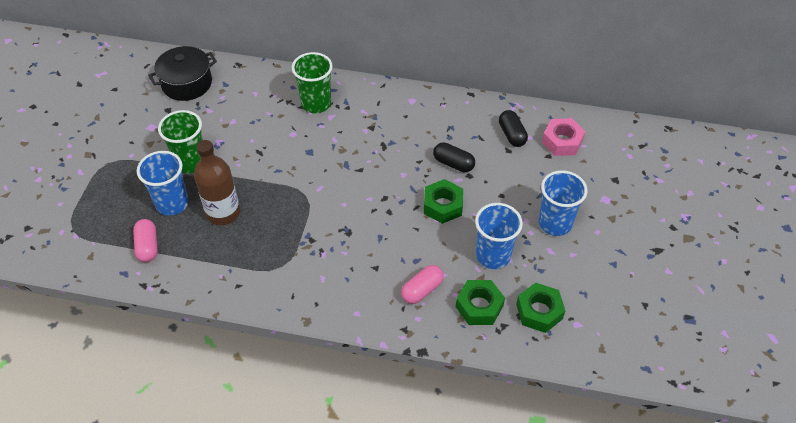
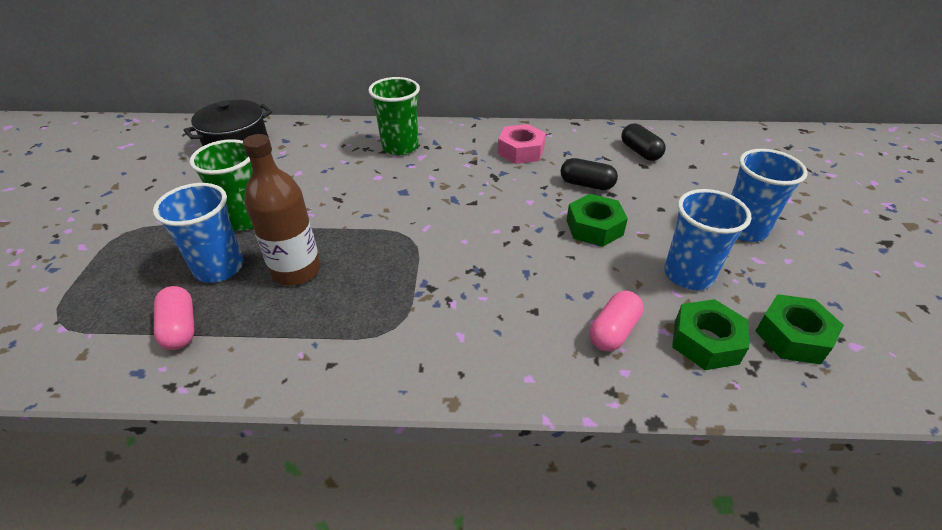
camera: 10 degrees left, 10 degrees down
(562, 141) = (699, 152): pink nut -> pink nut (521, 151)

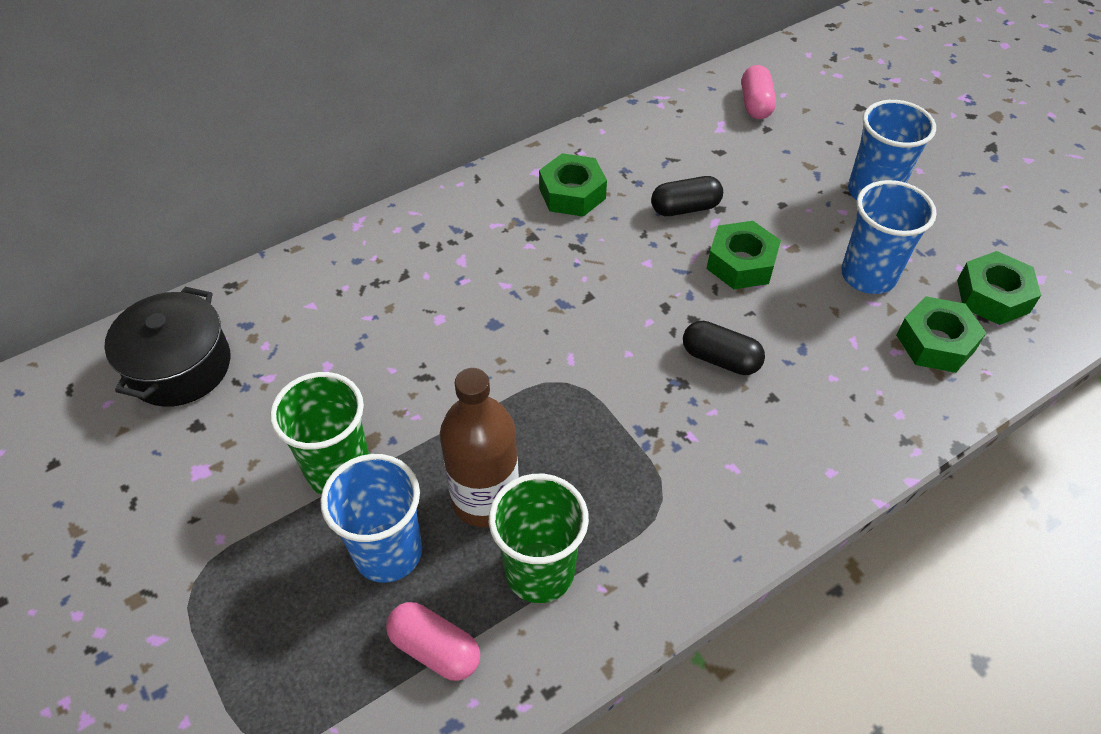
camera: 35 degrees left, 10 degrees up
(400, 147) = (419, 258): green cup -> green cup (539, 572)
(521, 151) = (572, 193): pink nut -> green nut
(613, 331) = (857, 377): pink capsule -> pink capsule (755, 104)
(640, 152) = (700, 133): black capsule -> black capsule (720, 359)

